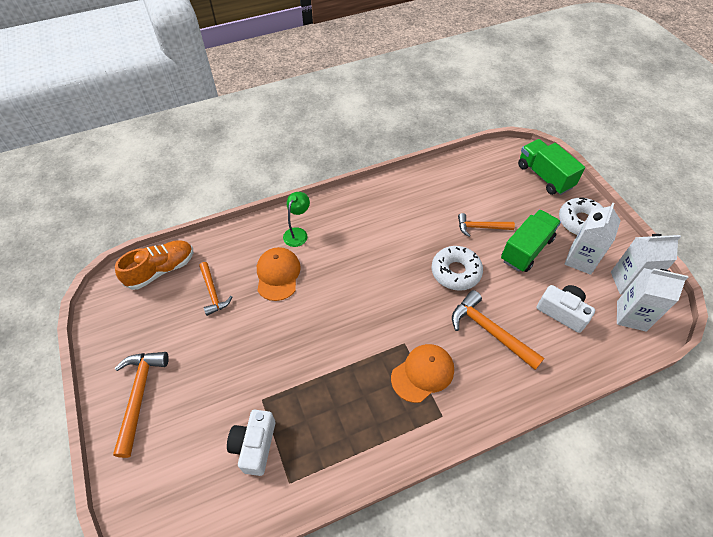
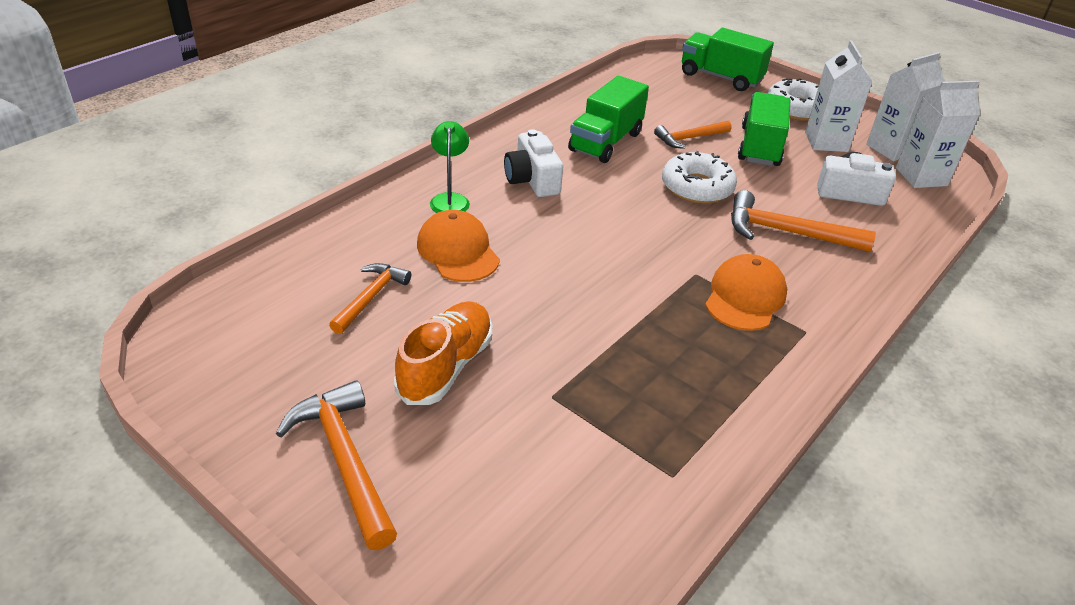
camera: 30 degrees left, 15 degrees down
(161, 270) = (258, 295): orange shoe -> orange shoe (446, 366)
(213, 292) = (370, 298): orange hammer -> orange hammer turned 105 degrees counterclockwise
(254, 445) = (586, 452): white camera -> white camera (532, 180)
(422, 214) = (605, 142): none -> green truck

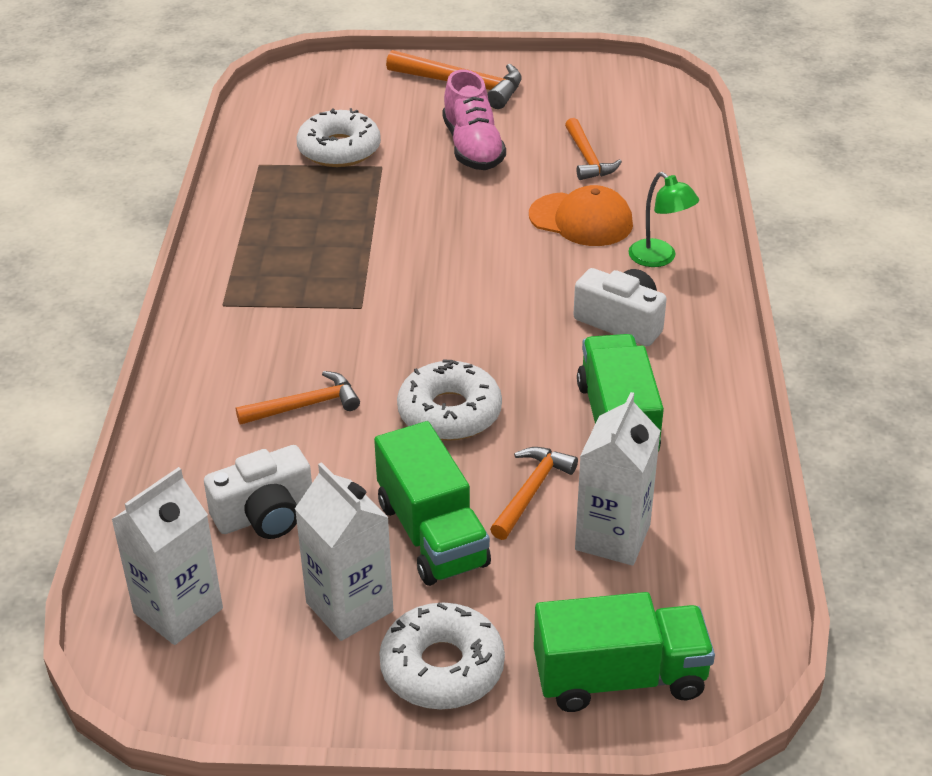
camera: 145 degrees right, 0 degrees up
(446, 366) = (473, 148): orange shoe -> pink shoe
(572, 445) = (339, 149): none -> white donut
(745, 297) = (298, 308): orange cap -> none
(787, 232) = (304, 405): orange hammer -> orange hammer, size x0.65
(891, 149) = (245, 654): white carton -> white carton (612, 537)

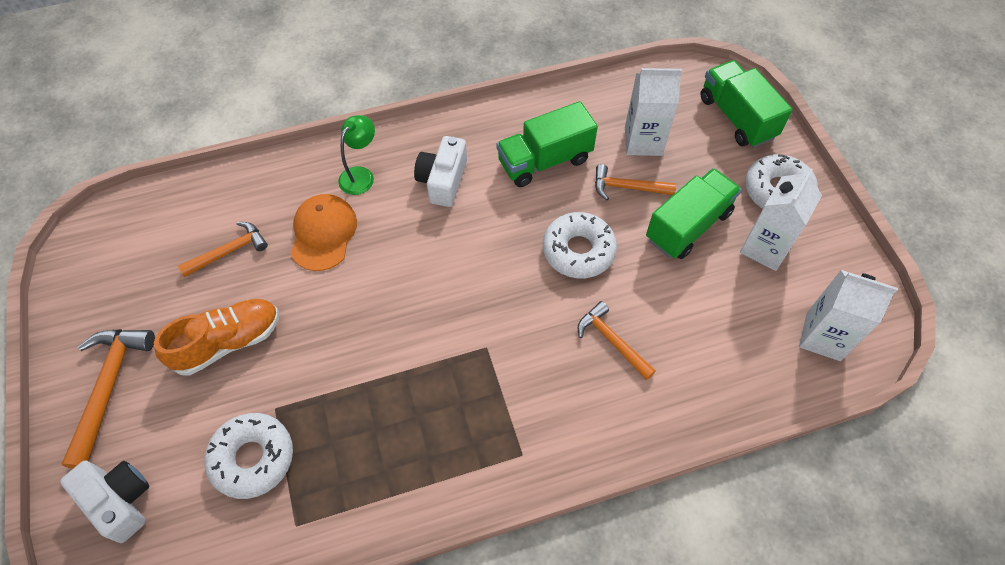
camera: 110 degrees left, 20 degrees up
(265, 514) = (723, 322): white camera -> white camera (119, 501)
(473, 148) = (228, 342): pink shoe -> orange shoe

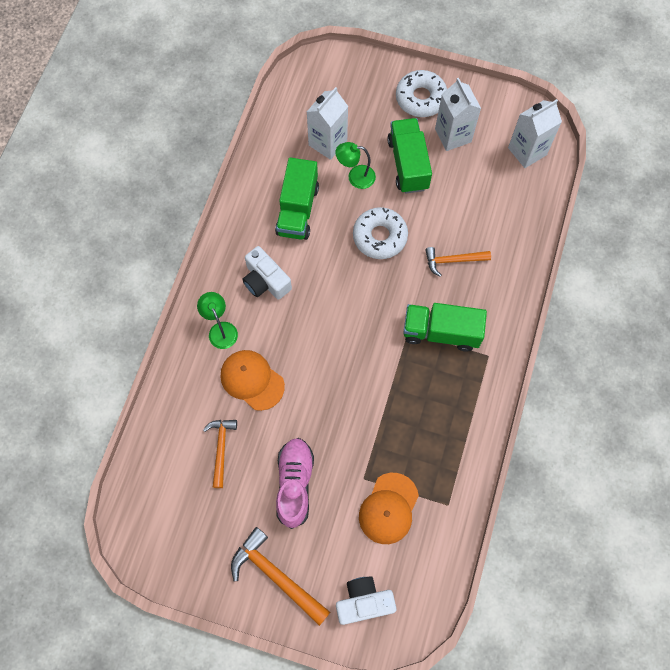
camera: 55 degrees left, 10 degrees up
(228, 342) = (295, 484): orange shoe -> pink shoe
(252, 458) = (388, 508): white donut -> orange cap
(628, 187) = (355, 177): orange hammer -> green lamp
(737, 117) = (351, 77): green truck -> green truck (441, 332)

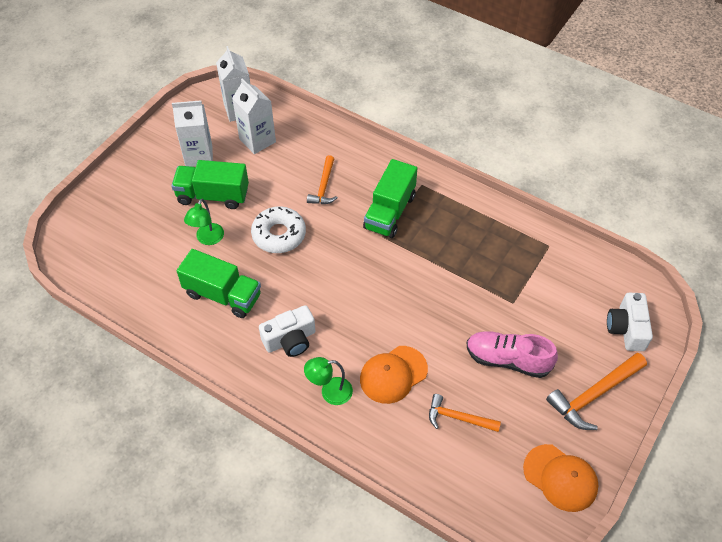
camera: 75 degrees left, 15 degrees down
(327, 143) = (159, 253): white carton -> white carton (257, 140)
(388, 508) = (545, 290): orange cap -> orange cap (560, 478)
(421, 98) = (148, 169): white donut -> none

